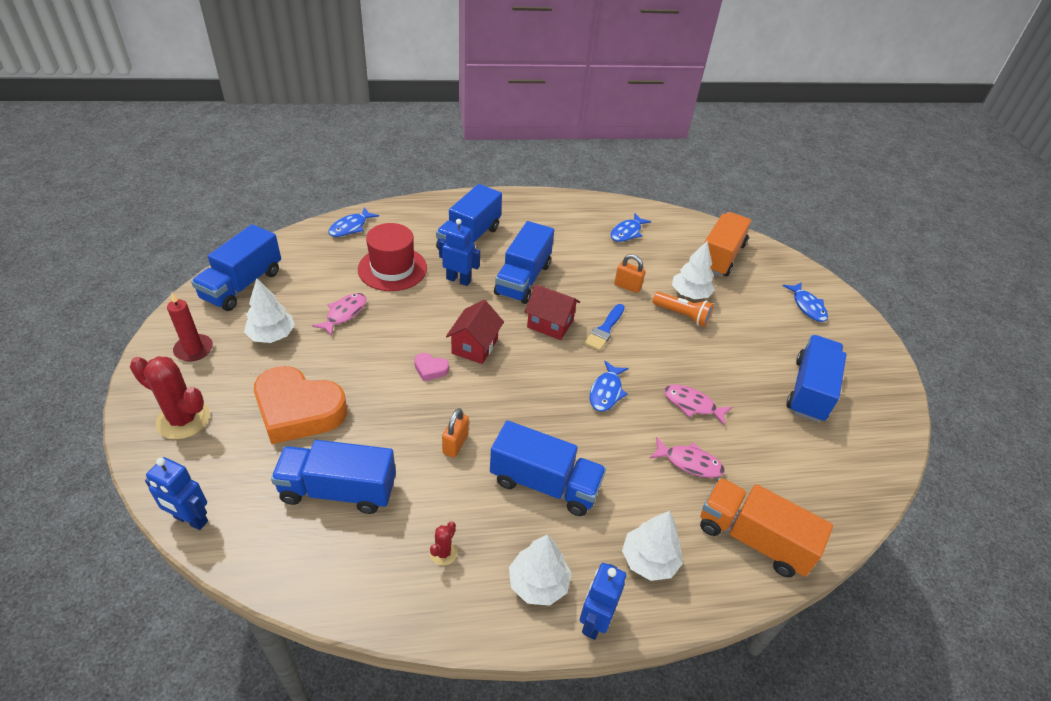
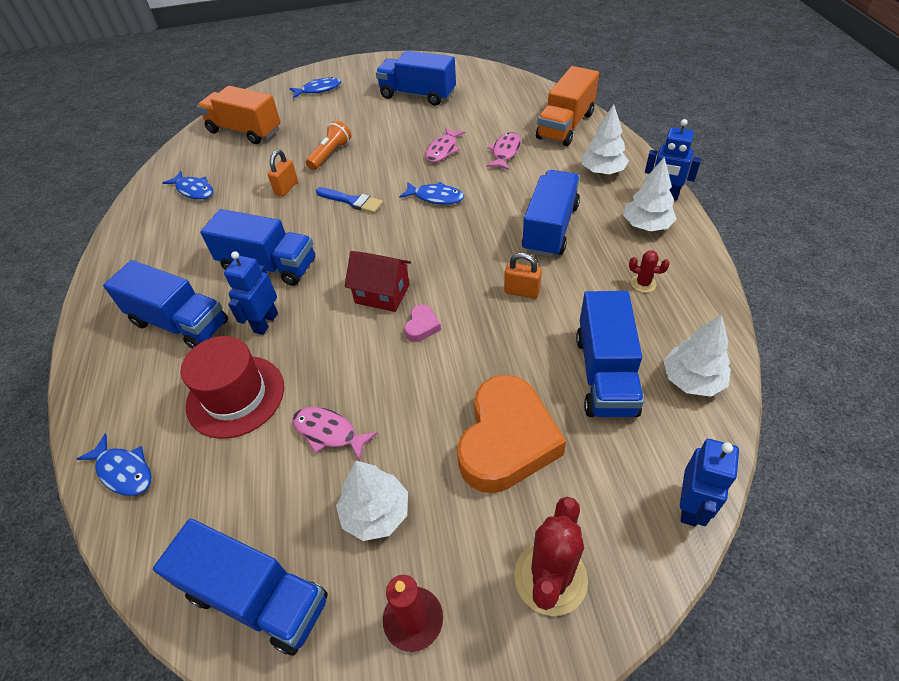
camera: 85 degrees left, 5 degrees up
(550, 324) = (344, 239): red house -> none
(690, 294) = (300, 150): white tree -> white tree (692, 380)

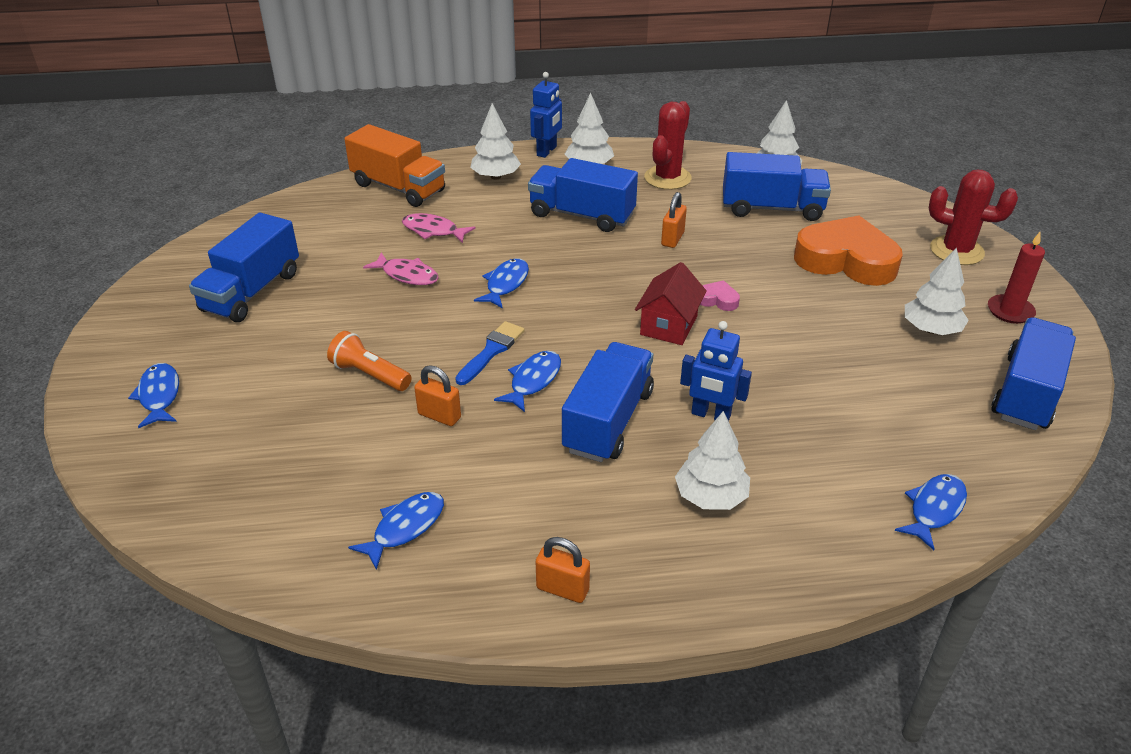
camera: 90 degrees left, 10 degrees down
(126, 257) = (562, 589): none -> orange padlock
(180, 323) = (710, 496): blue truck -> white tree
(235, 396) = (821, 429): red hat -> none
(245, 131) = (245, 481): orange truck -> none
(317, 224) = (533, 381): none -> blue fish
(329, 432) = (856, 359): pink fish -> none
(643, 283) = (667, 178): red cactus -> red cactus, size x2.07
(691, 506) = (885, 191): blue robot -> none

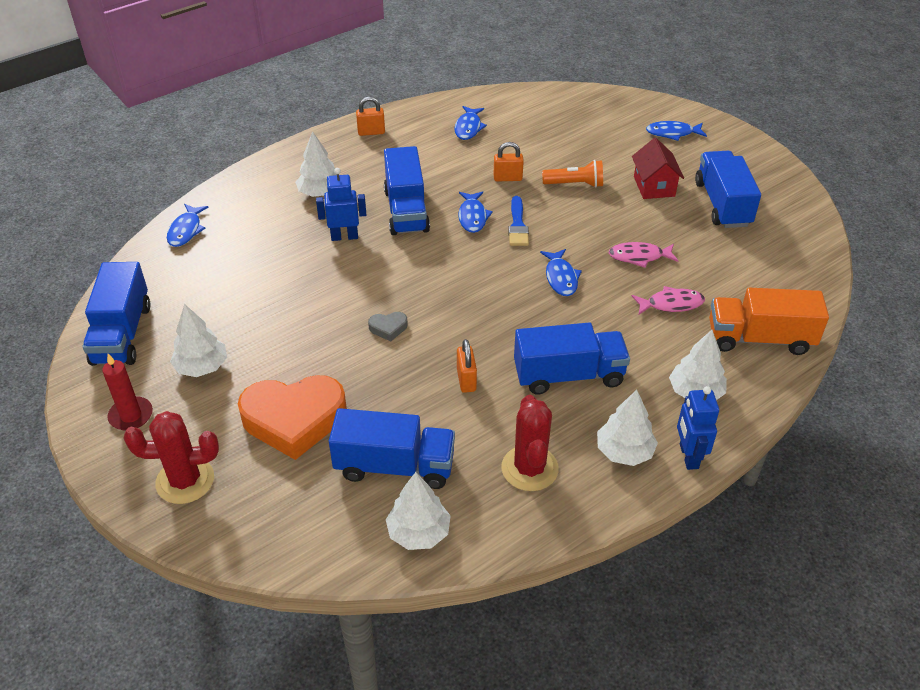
camera: 150 degrees right, 5 degrees up
(159, 395) = (672, 133): blue fish -> blue fish turned 135 degrees clockwise
(668, 325) = (412, 290): red house -> red house (654, 186)
(717, 300) = (388, 328): pink heart -> grey heart
(772, 208) = (394, 466): blue truck -> blue truck turned 150 degrees counterclockwise

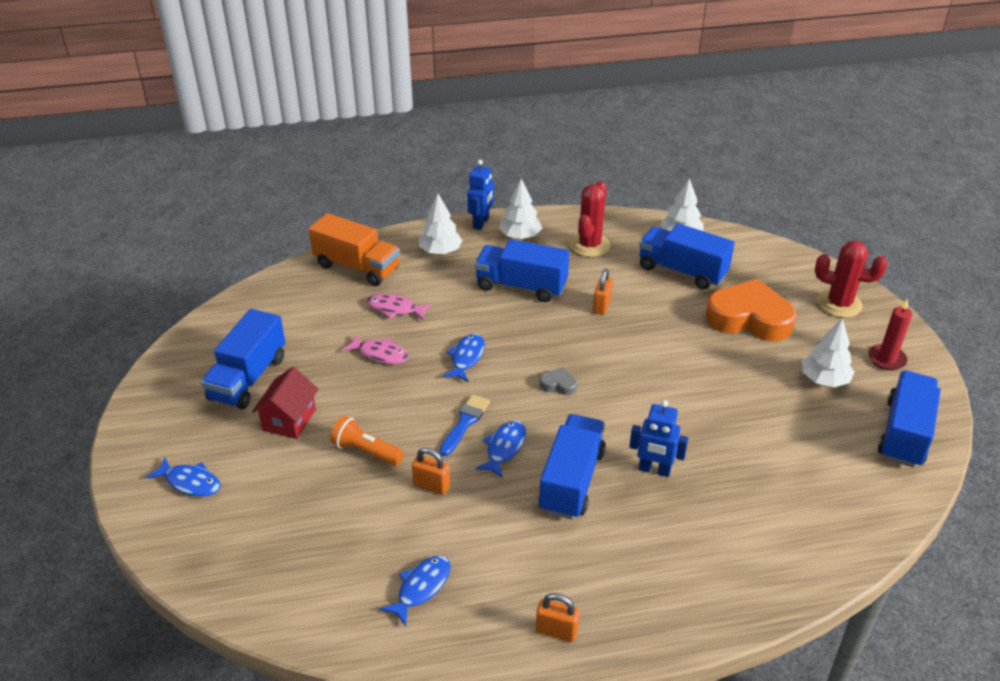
camera: 155 degrees left, 5 degrees down
(186, 230) = (840, 541): blue fish -> none
(320, 193) = (663, 542): white tree -> none
(388, 328) = (647, 362): grey heart -> grey heart (558, 384)

